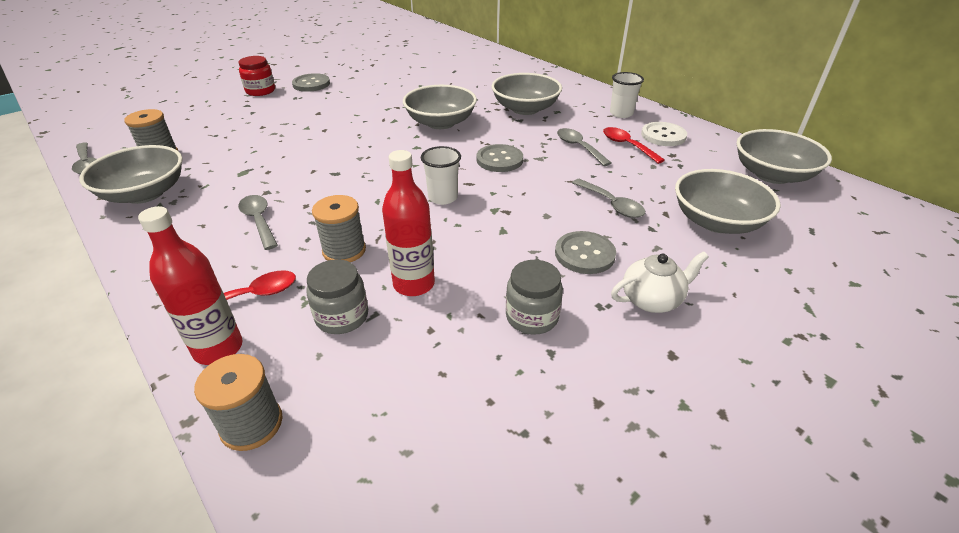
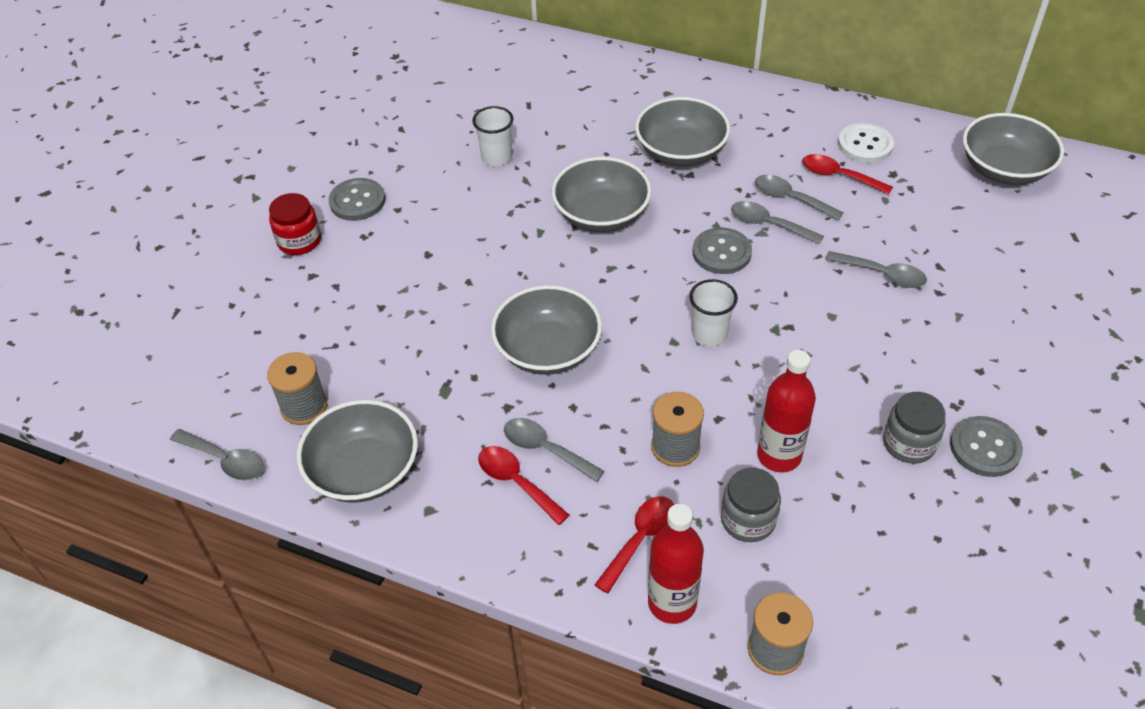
camera: 25 degrees left, 10 degrees up
(218, 231) = (516, 482): none -> red spoon
(549, 155) = (768, 224): none -> grey spoon
(584, 254) = (902, 351): grey button -> grey button (985, 448)
(621, 113) = (796, 121): white cup -> white cup (496, 157)
(652, 300) = (992, 380): white teapot -> none
(716, 221) = (990, 259): grey bowl -> grey bowl (548, 350)

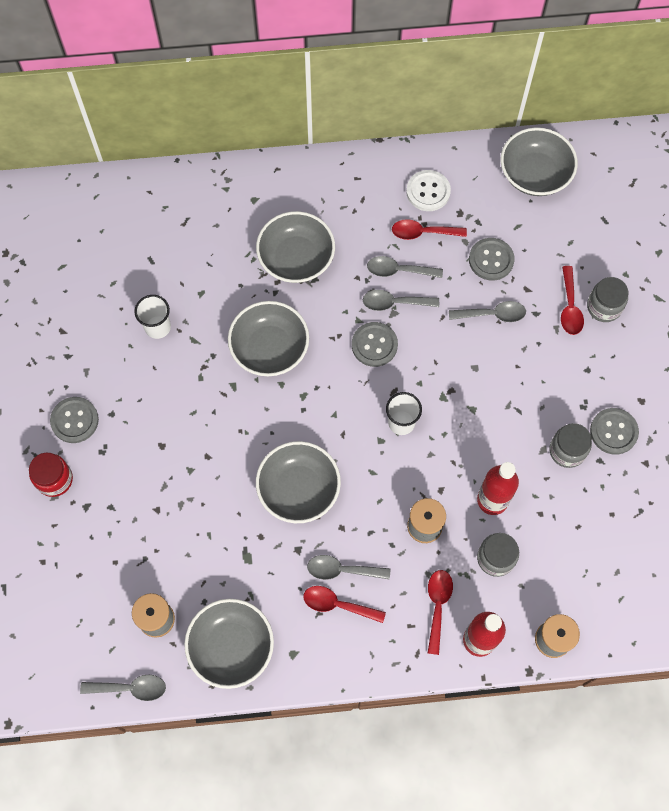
camera: 30 degrees left, 20 degrees up
(908, 225) = (491, 260): none -> grey button
(987, 301) = (570, 307): none -> red spoon
(1033, 317) = (604, 307): none -> grey jar

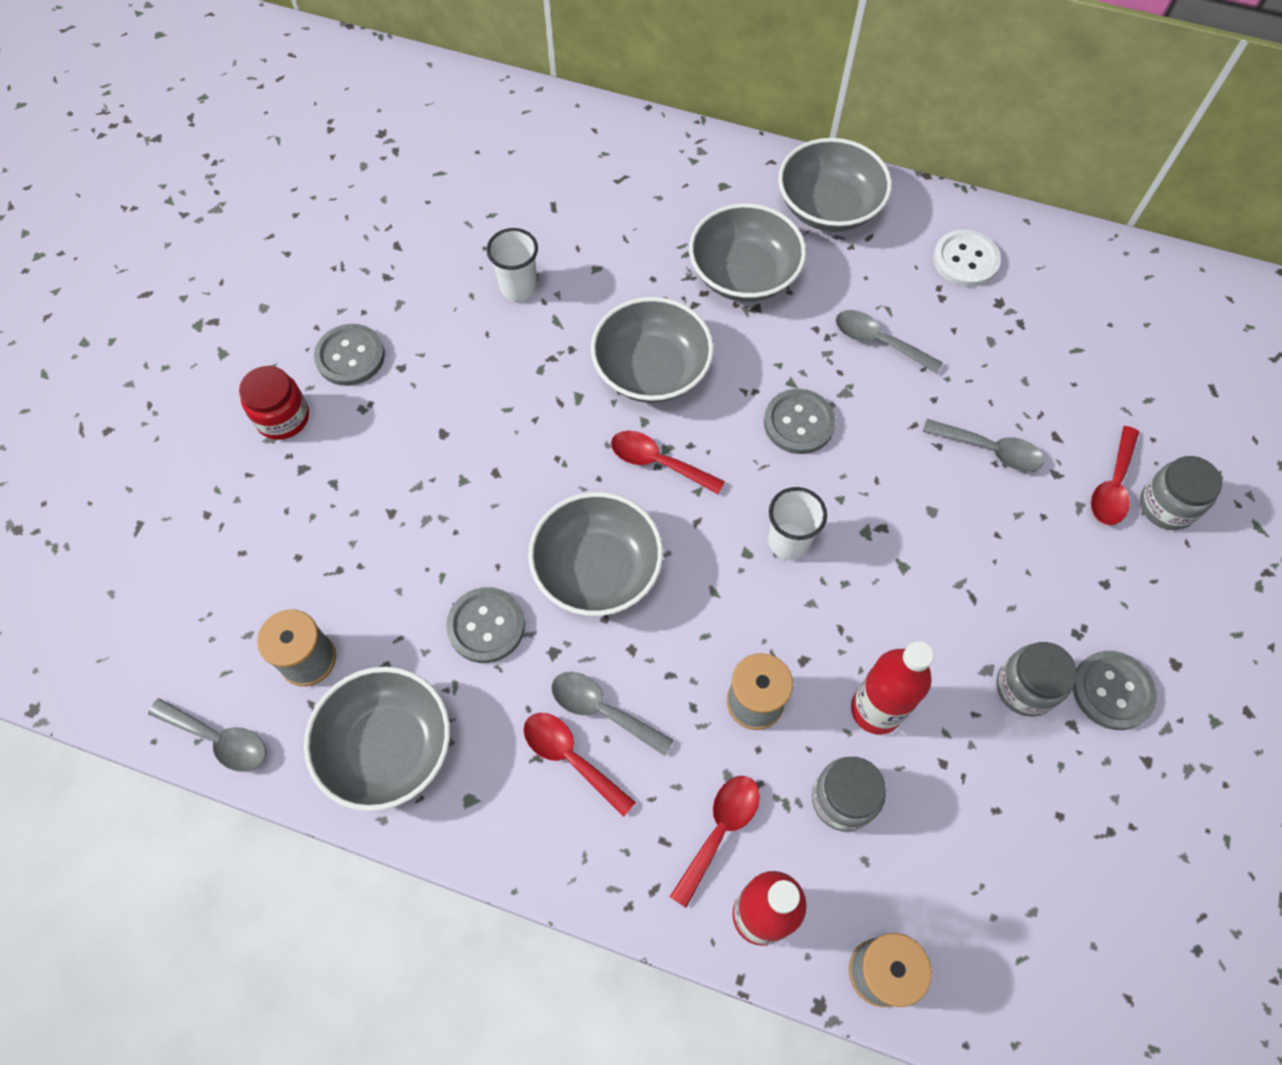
camera: 25 degrees right, 5 degrees down
(394, 303) = (853, 380): grey spoon -> none
(423, 232) = (935, 307): red spoon -> red spoon (658, 462)
(491, 260) = (1019, 378): grey button -> grey button (486, 626)
(534, 174) = (1130, 293): grey bowl -> grey bowl (828, 207)

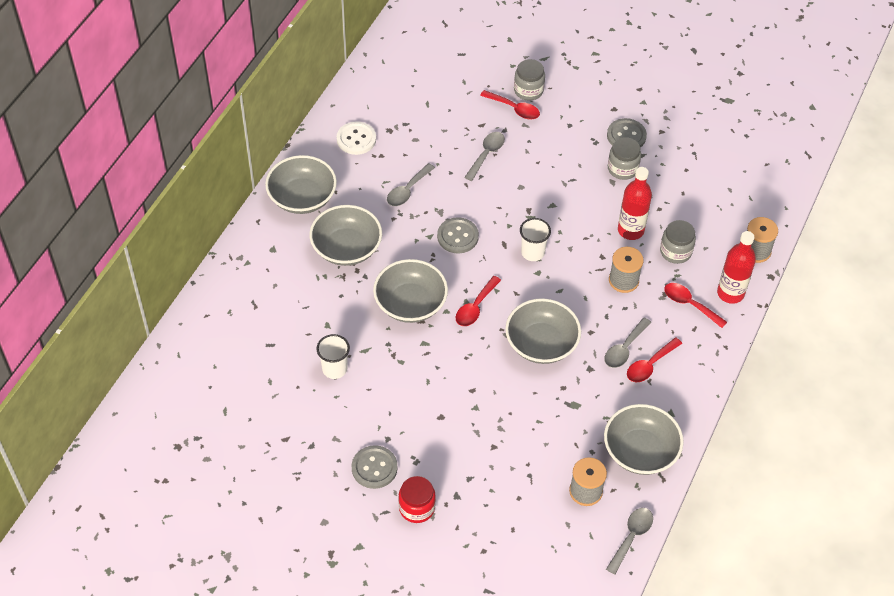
camera: 85 degrees left, 10 degrees down
(486, 626) = (571, 400): grey button -> none

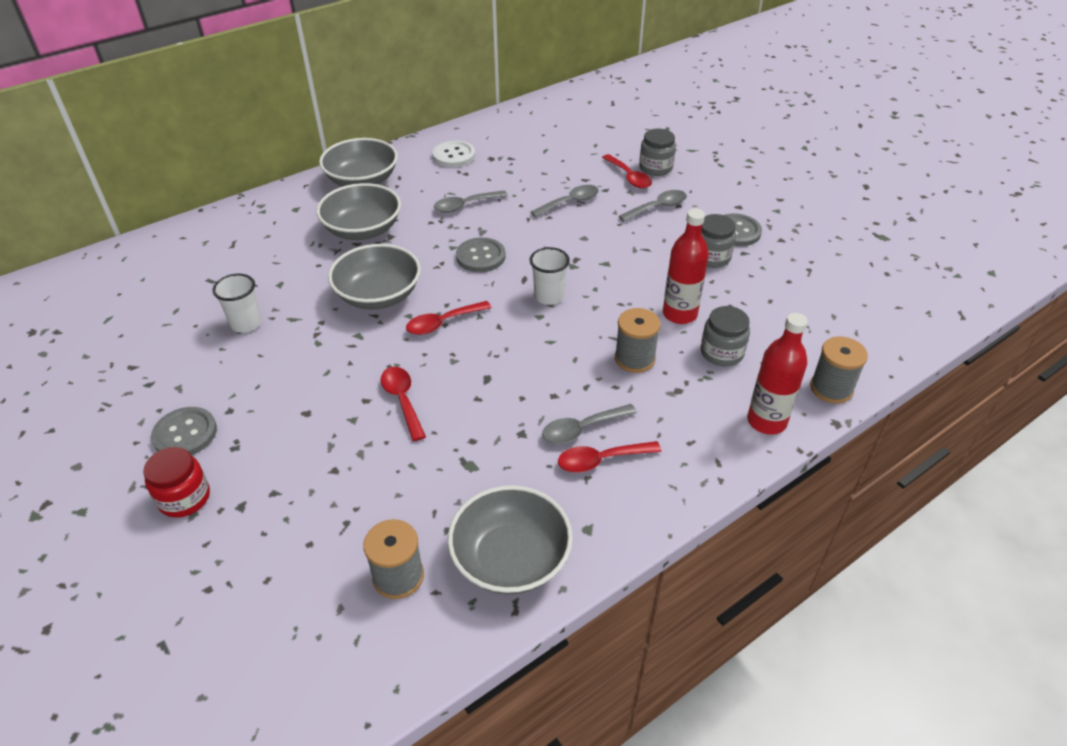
camera: 30 degrees right, 10 degrees down
(541, 343) = (485, 384): grey bowl -> none
(631, 537) = (409, 671): grey spoon -> grey spoon (657, 207)
(689, 304) = (702, 413): red spoon -> red spoon (402, 400)

